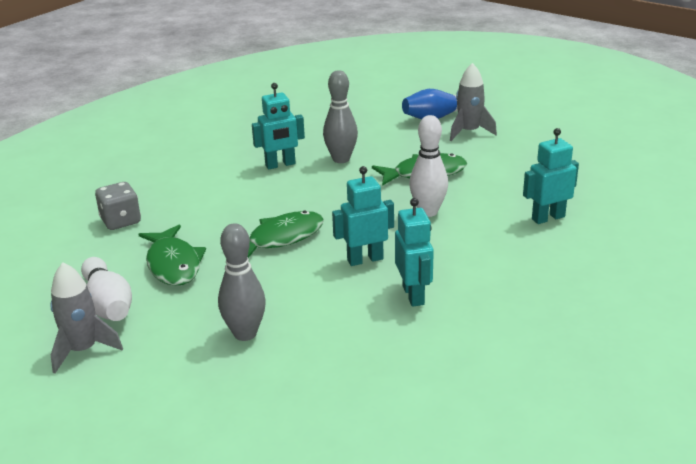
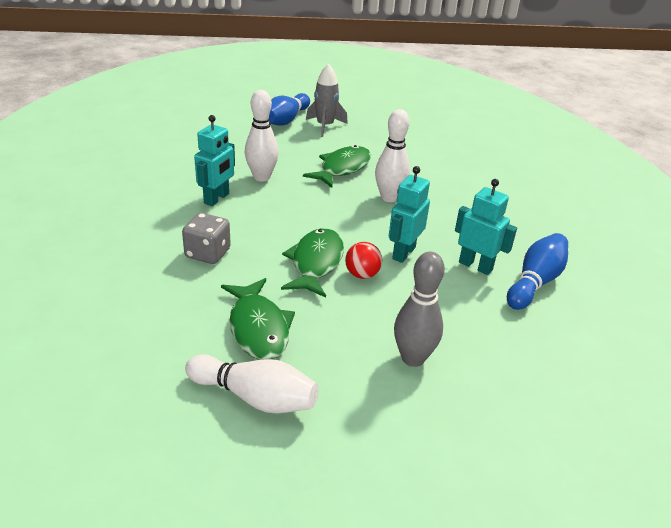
camera: 45 degrees left, 5 degrees up
(83, 350) = (301, 456): grey rocket -> none
(121, 221) = (139, 309): grey dice -> grey dice (208, 253)
(173, 264) = (258, 328): green fish -> green fish turned 45 degrees clockwise
(303, 261) = (362, 274): none -> red ball
(341, 159) = (261, 177): grey bowling pin -> white bowling pin
(449, 331) = (535, 282): none -> blue bowling pin
(548, 218) = (467, 174): turquoise robot -> none

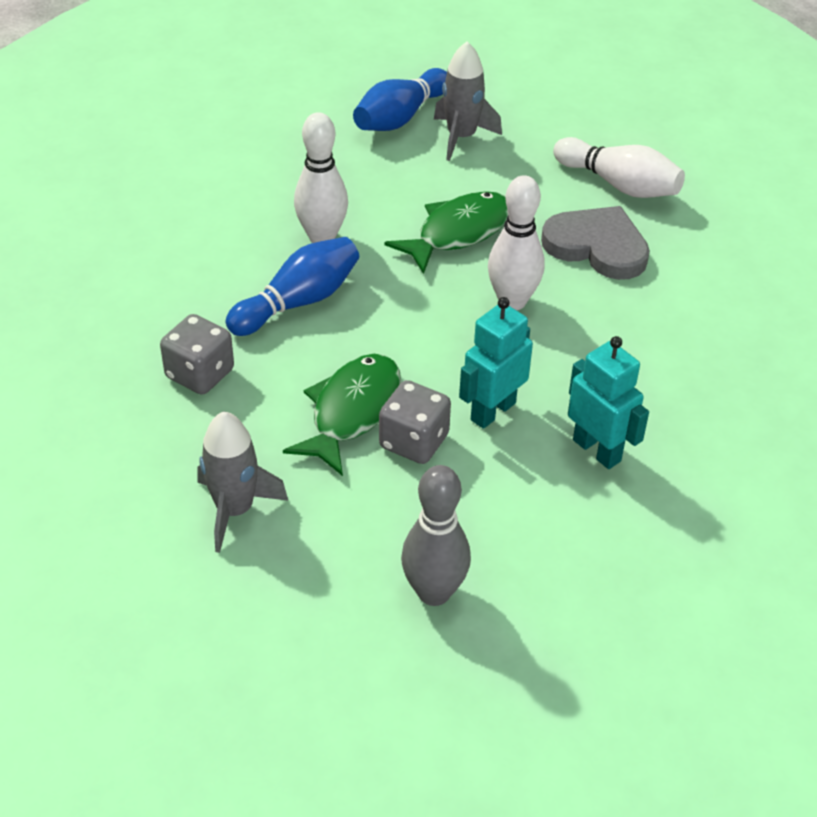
camera: 15 degrees right, 10 degrees up
(217, 199) = (241, 273): turquoise robot -> none
(255, 397) = (198, 615): white bowling pin -> white bowling pin (619, 184)
(258, 328) = (235, 510): green fish -> grey rocket
(362, 274) = (414, 441): red ball -> grey dice
(424, 168) = (597, 246): none -> grey heart
(535, 282) = (679, 493): blue bowling pin -> blue bowling pin (298, 302)

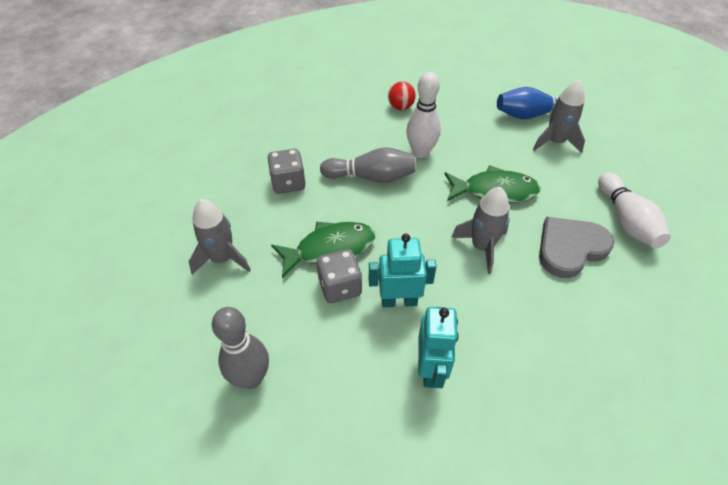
camera: 45 degrees right, 5 degrees up
(226, 194) = (400, 107): none -> red ball
(298, 302) = (371, 177): blue bowling pin -> grey bowling pin
(512, 301) = (482, 247): white bowling pin -> grey rocket
(597, 246) = (570, 248): grey heart -> grey heart turned 105 degrees counterclockwise

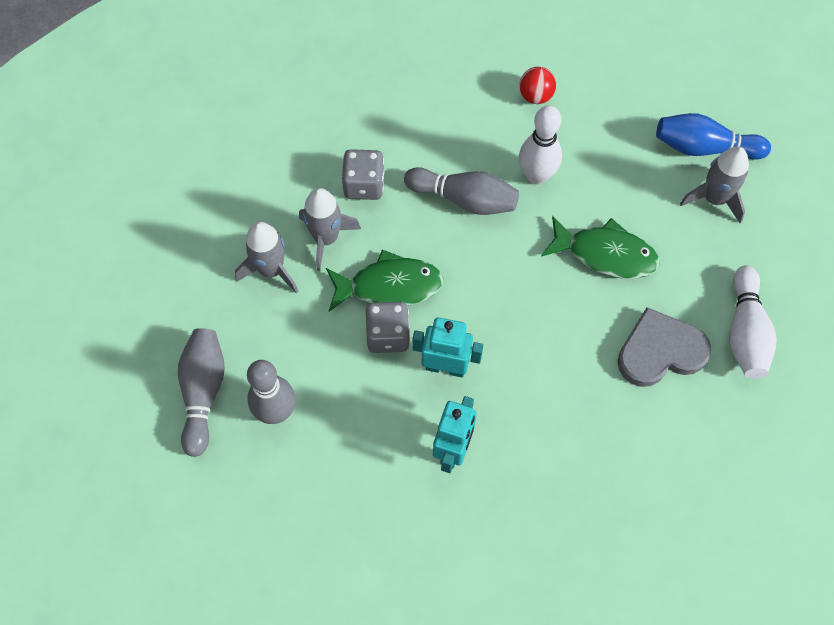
camera: 15 degrees right, 15 degrees up
(174, 378) = (203, 393): none -> grey bowling pin
(482, 247) = (559, 325): grey rocket -> grey rocket (326, 238)

